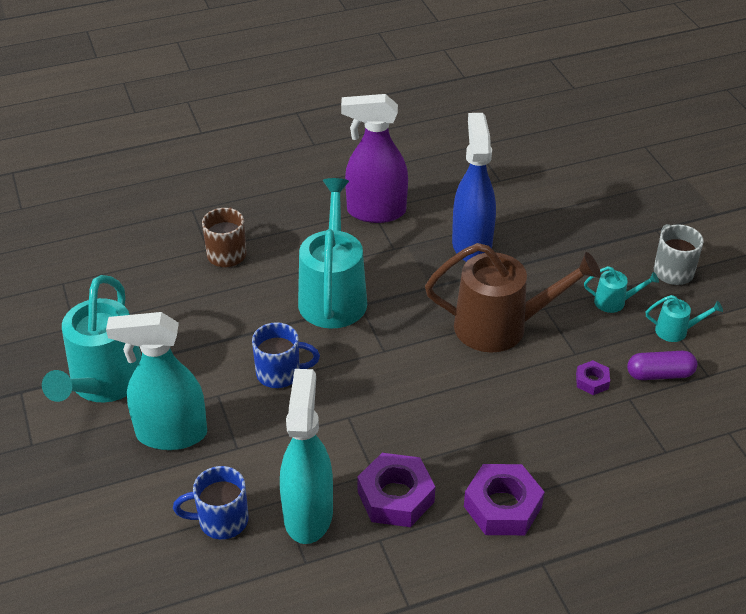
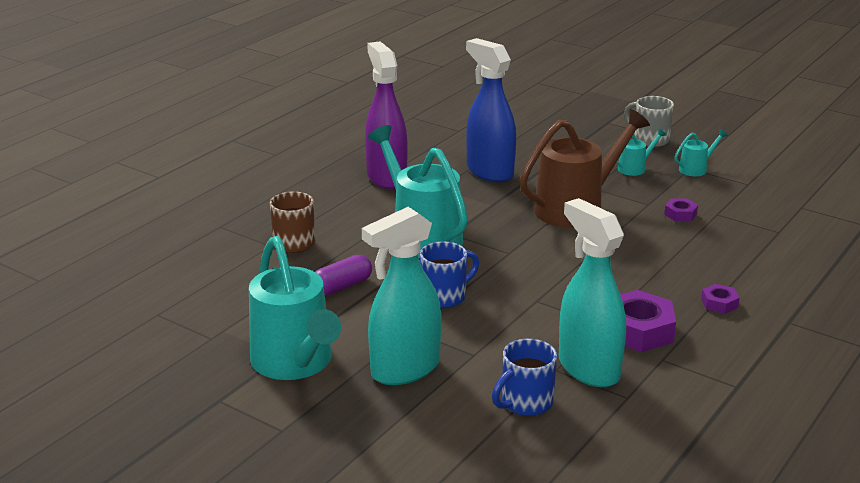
camera: 35 degrees left, 15 degrees down
(375, 212) = (386, 177): purple spray bottle -> purple spray bottle turned 105 degrees clockwise
(502, 506) = (719, 303): purple nut -> purple nut, size x0.51
(660, 374) = (718, 194): purple capsule -> purple capsule (341, 287)

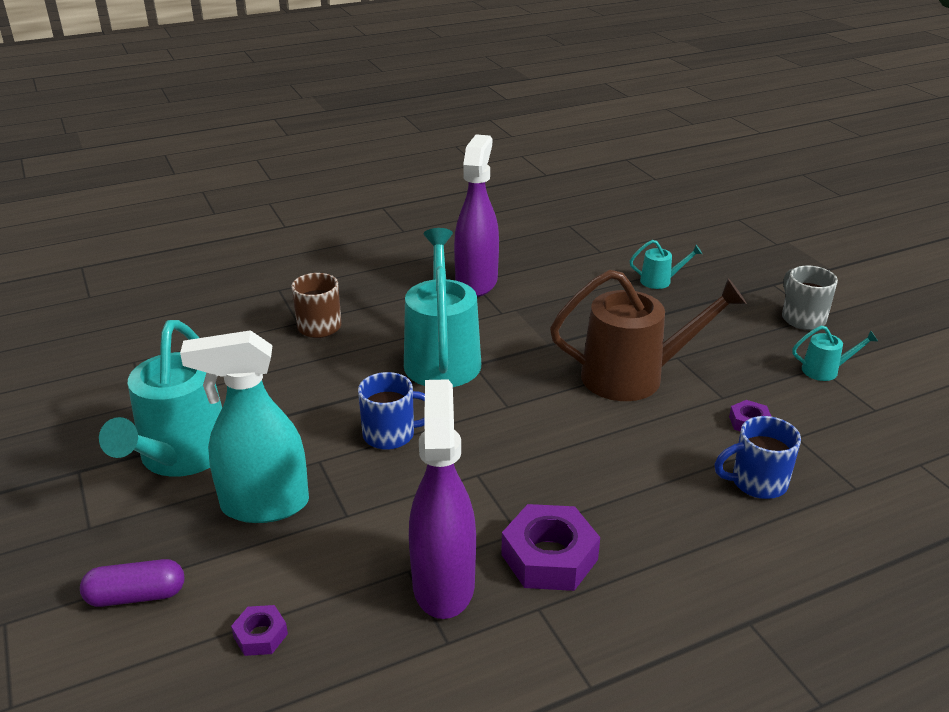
camera: 30 degrees right, 5 degrees up
(341, 287) = (309, 388): purple capsule -> purple capsule (136, 596)
(489, 172) = (584, 306): blue spray bottle -> none
(525, 403) = (333, 599): blue mug -> blue mug (756, 482)
(588, 368) = (443, 584): turquoise spray bottle -> purple spray bottle
(635, 168) = (750, 348): turquoise watering can -> turquoise watering can (660, 281)
(719, 303) = (682, 559): purple nut -> purple nut (260, 635)

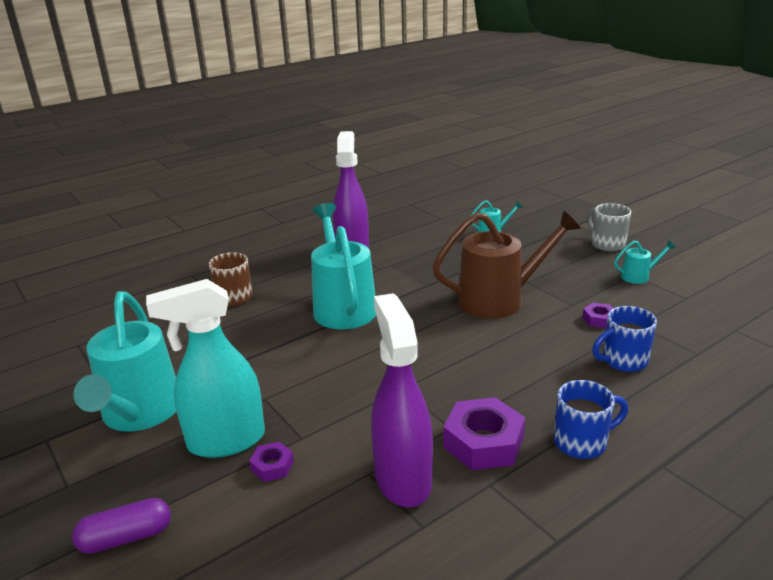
camera: 10 degrees left, 5 degrees down
(260, 635) = (253, 551): purple nut -> purple nut (272, 466)
(391, 435) = (320, 369): blue mug -> blue mug (582, 442)

